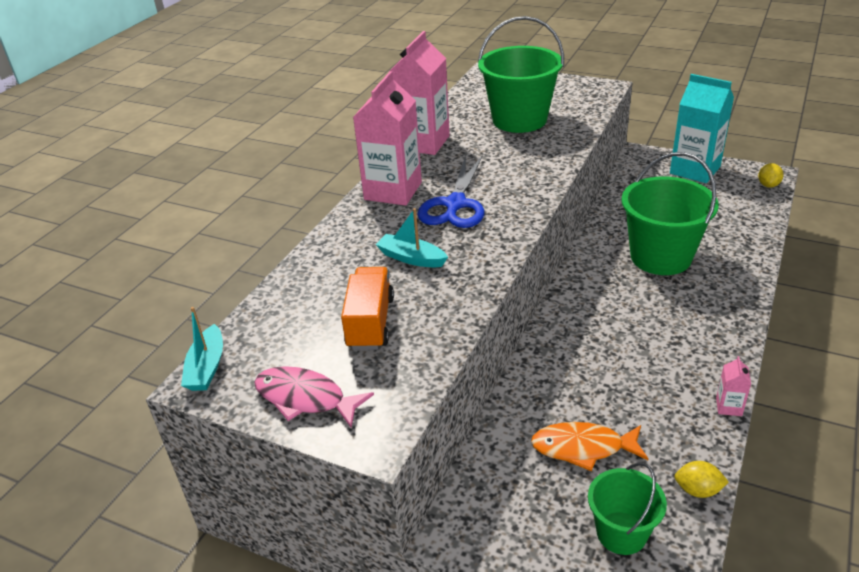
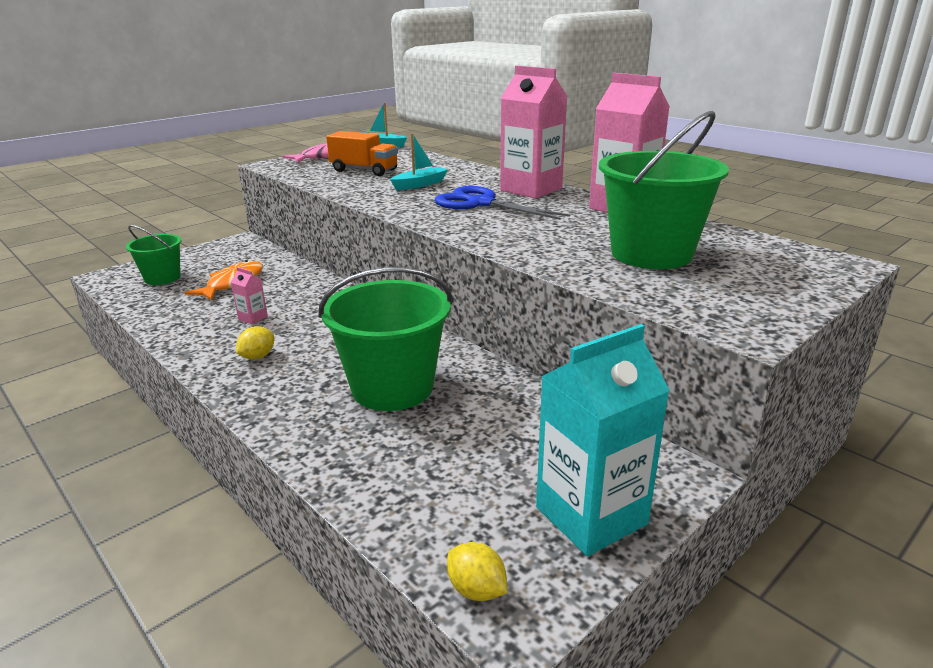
camera: 110 degrees right, 10 degrees down
(698, 490) = (140, 307): yellow lemon -> yellow lemon (257, 357)
(728, 406) = (170, 345): pink carton -> pink carton (253, 318)

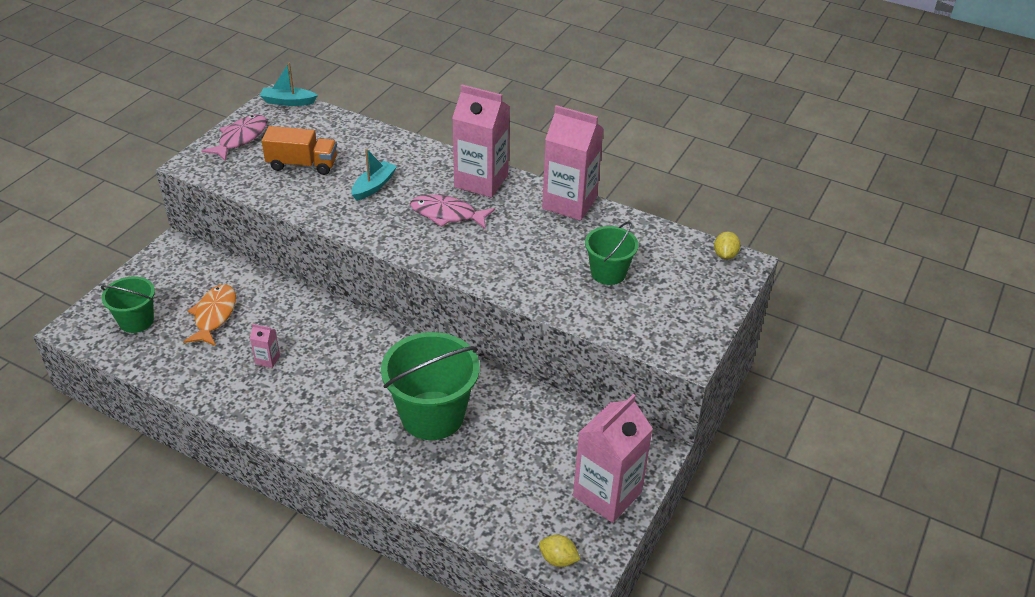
camera: 20 degrees left, 15 degrees up
(257, 357) = (304, 405): yellow lemon -> yellow lemon (725, 255)
(481, 203) = (447, 214): blue scissors -> pink fish
(591, 515) = (607, 494): turquoise carton -> pink carton
(651, 254) = (608, 273): green bucket -> green bucket, size x0.57

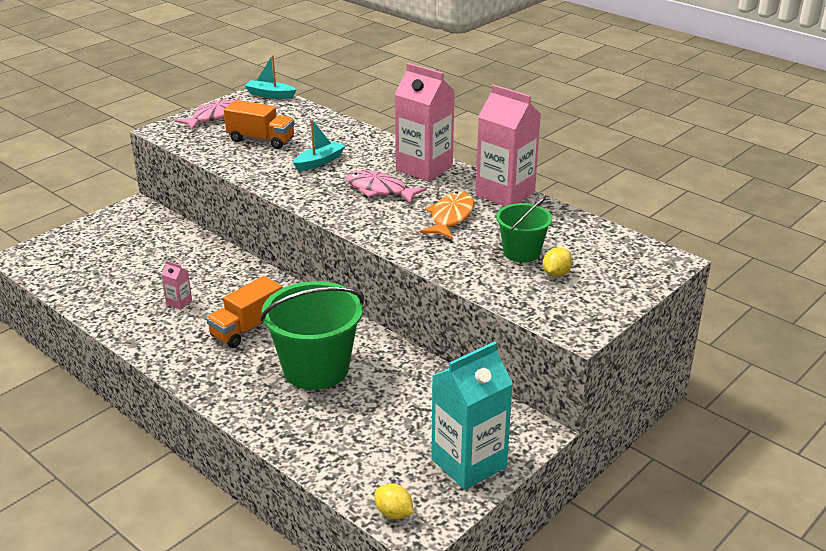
camera: 15 degrees right, 10 degrees down
(136, 321) = (76, 258): green bucket -> none
(214, 315) = (146, 262): orange fish -> orange fish (450, 217)
(348, 379) = (247, 328): none -> orange truck
(607, 494) = (468, 463): pink carton -> turquoise carton
(725, 255) = (652, 252): yellow lemon -> yellow lemon (556, 274)

